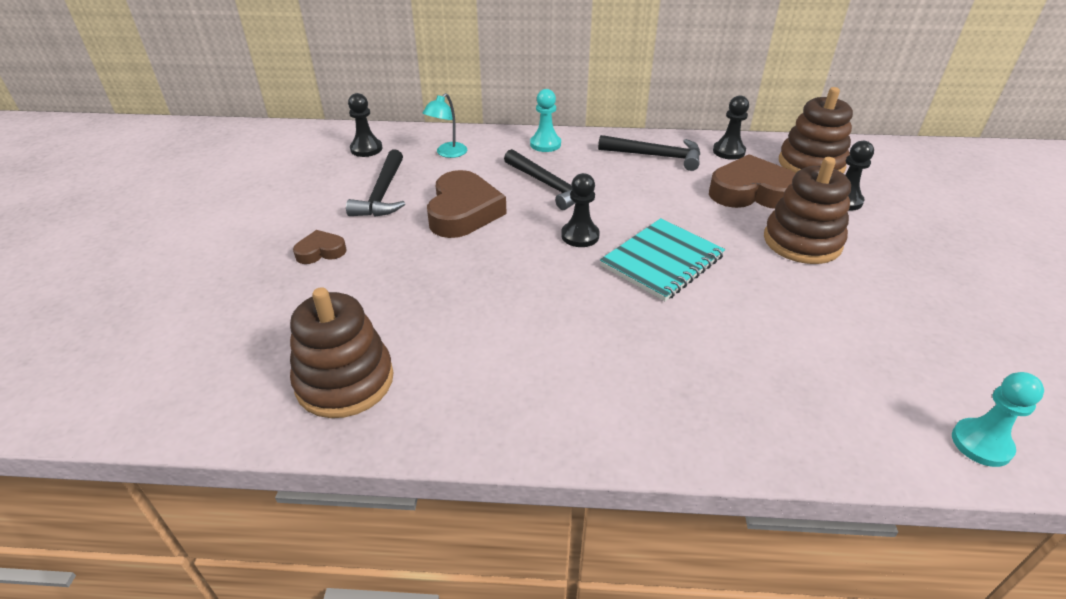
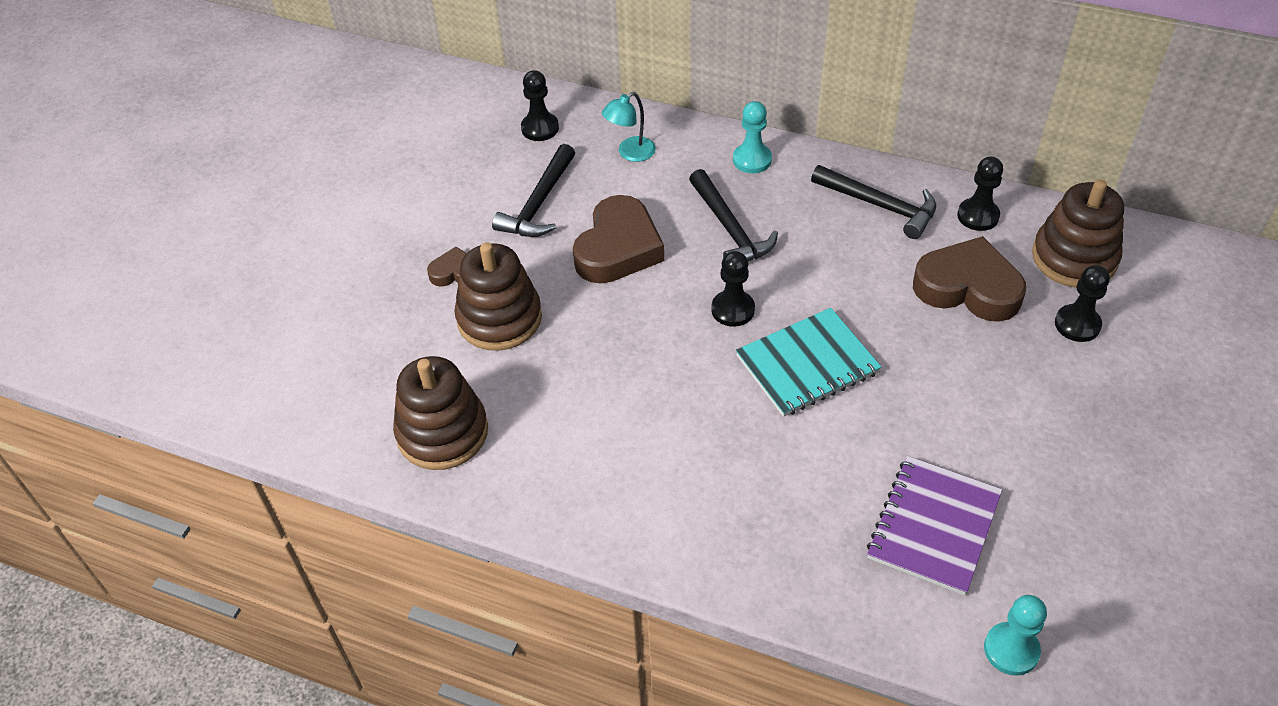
camera: 20 degrees right, 10 degrees up
(802, 241) = (985, 373): brown stacking toy -> brown stacking toy (499, 318)
(842, 357) = (934, 526): none -> purple notebook

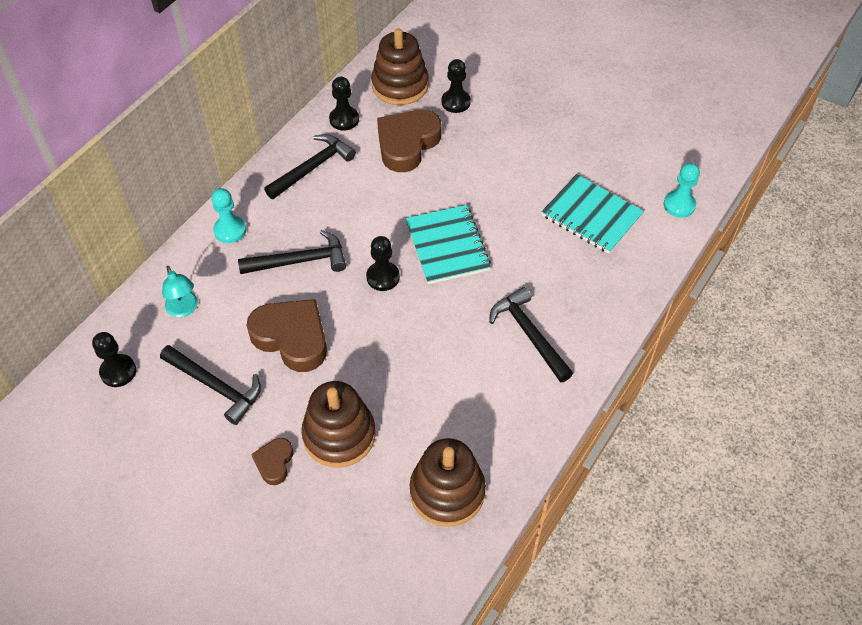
camera: 80 degrees left, 5 degrees up
(691, 480) = (529, 334): none -> black hammer
(934, 526) = (591, 215): purple notebook -> turquoise notebook

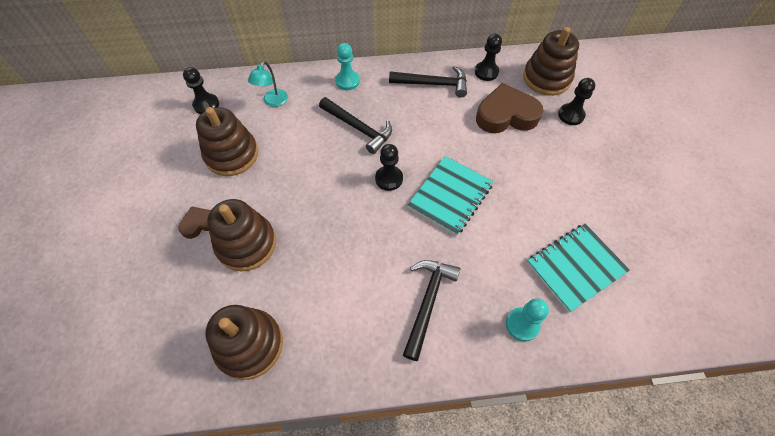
camera: 50 degrees right, 5 degrees up
(216, 386) = (232, 154): black hammer -> brown stacking toy
(292, 338) = (298, 166): brown heart -> none
(591, 215) = (575, 267): turquoise notebook -> turquoise notebook turned 60 degrees clockwise
(679, 205) = (659, 325): turquoise pawn -> turquoise pawn (522, 324)

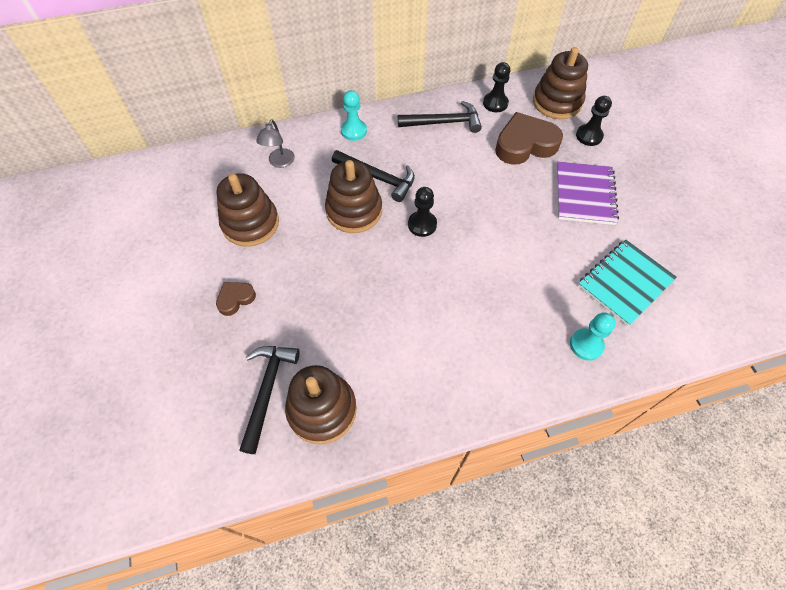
camera: 10 degrees left, 0 degrees up
(206, 105) = (208, 175): black pawn -> none
(246, 244) = (291, 312): brown stacking toy -> brown stacking toy (354, 211)
(273, 102) = (279, 162): turquoise lamp -> grey lamp
(427, 302) = (490, 339): black hammer -> black hammer (267, 391)
(450, 196) = (488, 233): turquoise notebook -> none
(554, 172) = (584, 194): none -> purple notebook

